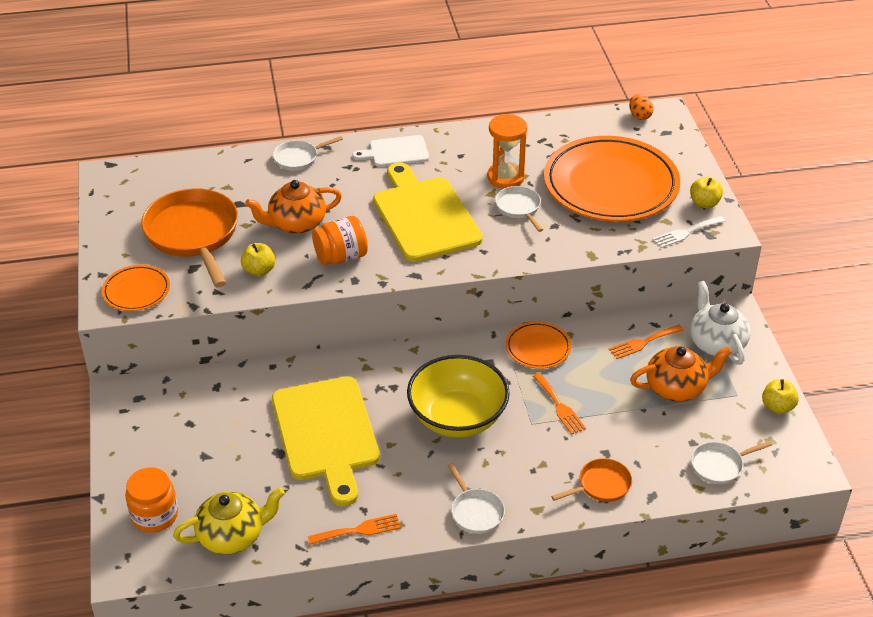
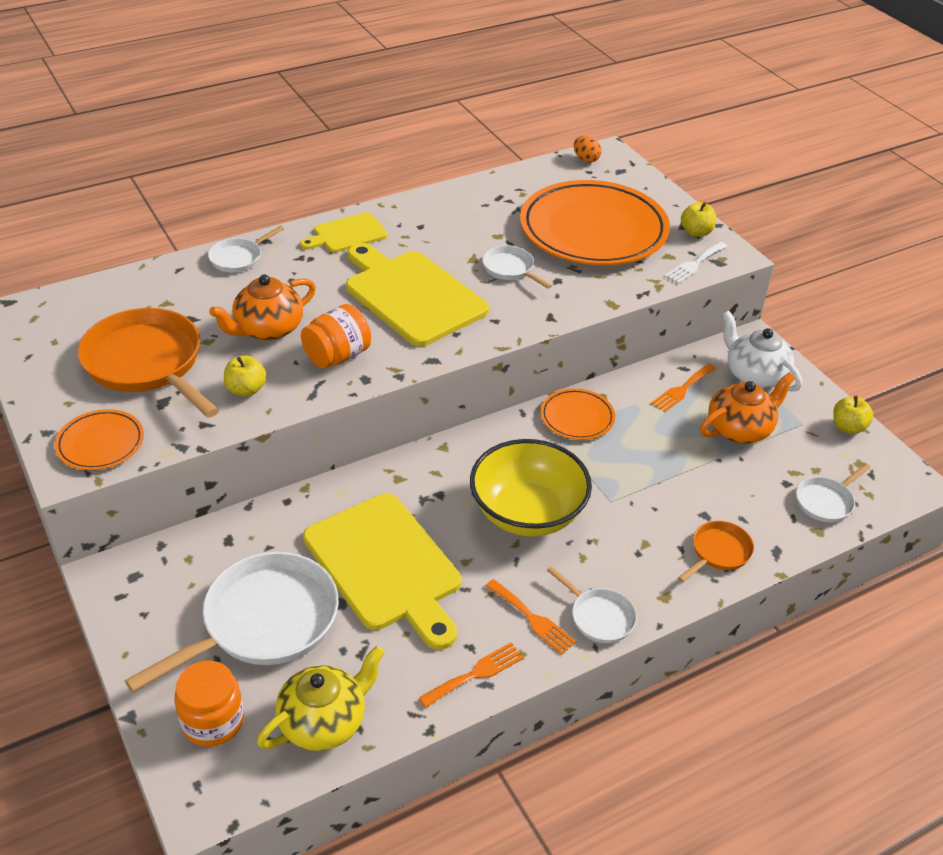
camera: 20 degrees left, 0 degrees up
(217, 454) = (263, 622): none -> white pan
(395, 152) = (347, 234): white cutting board -> yellow cutting board
(505, 177) = (480, 241): orange hourglass -> none
(559, 406) = (630, 475): orange fork -> orange fork (532, 618)

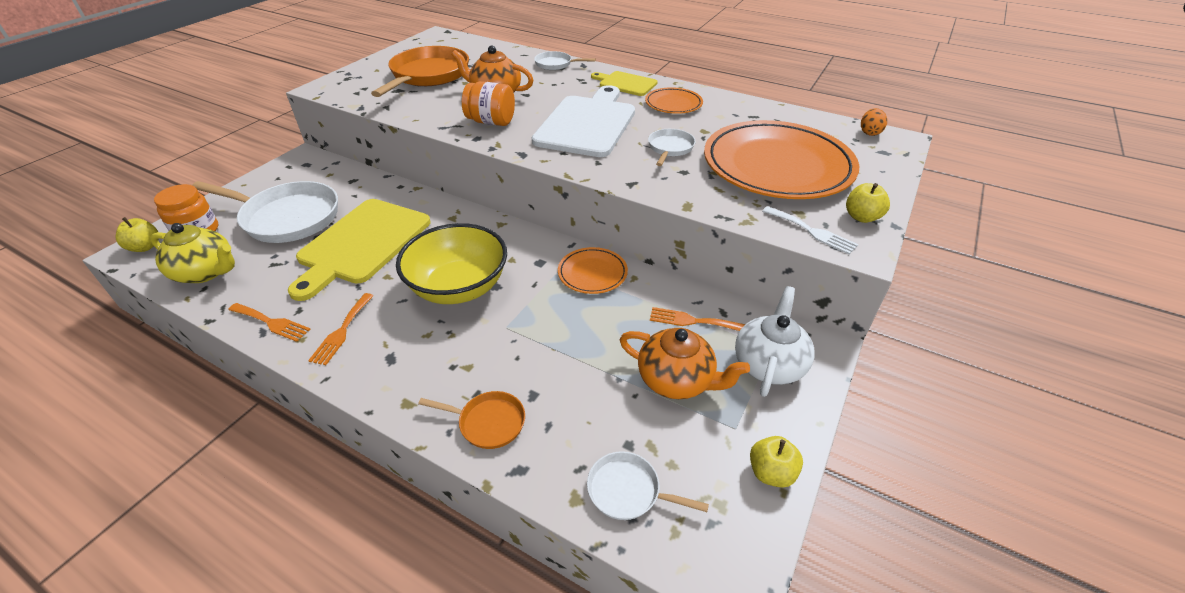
camera: 60 degrees right, 0 degrees up
(100, 443) = (348, 87): orange plate -> orange plate (673, 104)
(246, 390) = (429, 107): yellow apple -> yellow apple (145, 247)
(412, 295) = (587, 124): yellow cutting board -> white cutting board
(599, 616) = (362, 368): white pan -> none
(695, 264) = (811, 231): white fork -> white fork turned 150 degrees counterclockwise

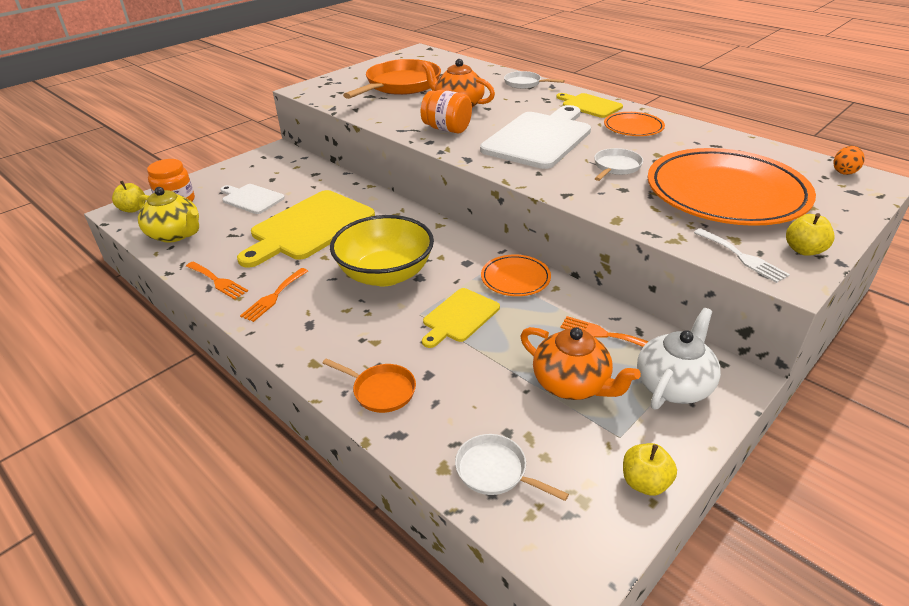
camera: 15 degrees right, 5 degrees down
(287, 217) = (251, 198): white pan -> white cutting board
(547, 324) = (459, 317): none -> yellow cutting board

